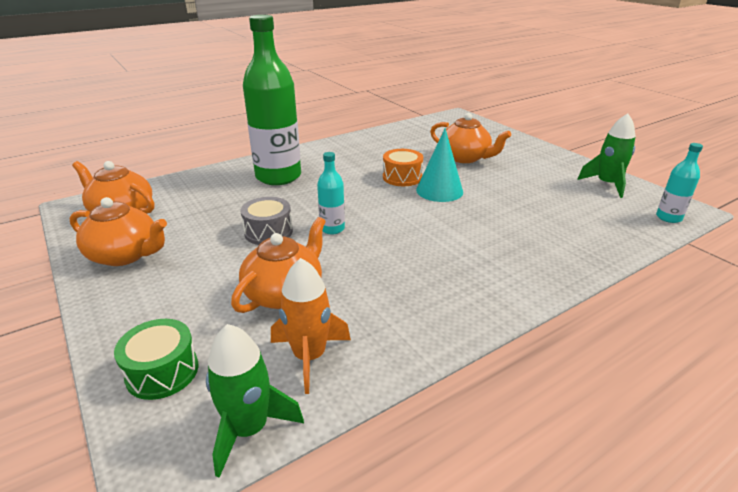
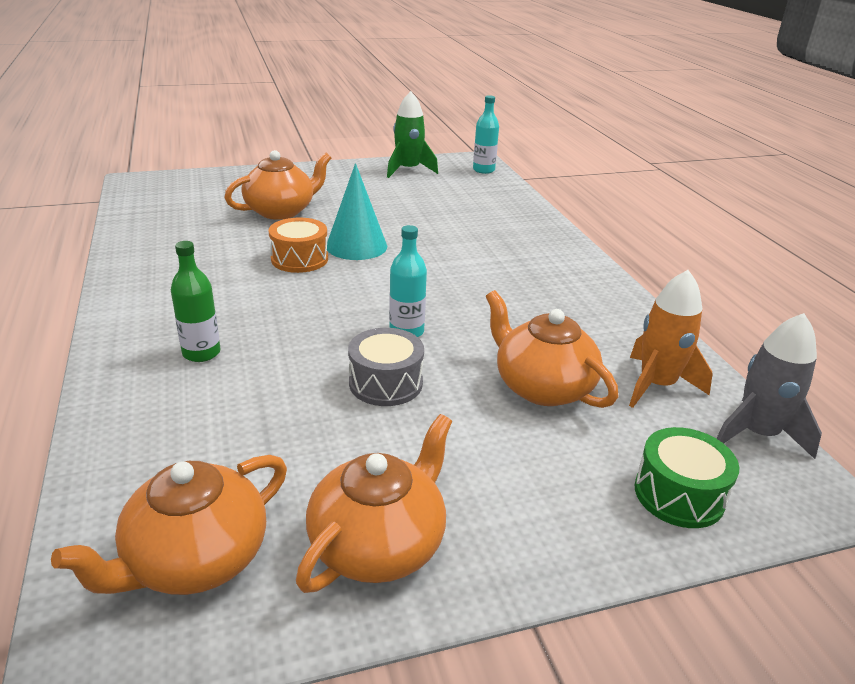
camera: 75 degrees left, 0 degrees up
(249, 429) = (757, 434): green rocket -> grey rocket
(278, 176) = (201, 353): green bottle -> green bottle, size x0.45

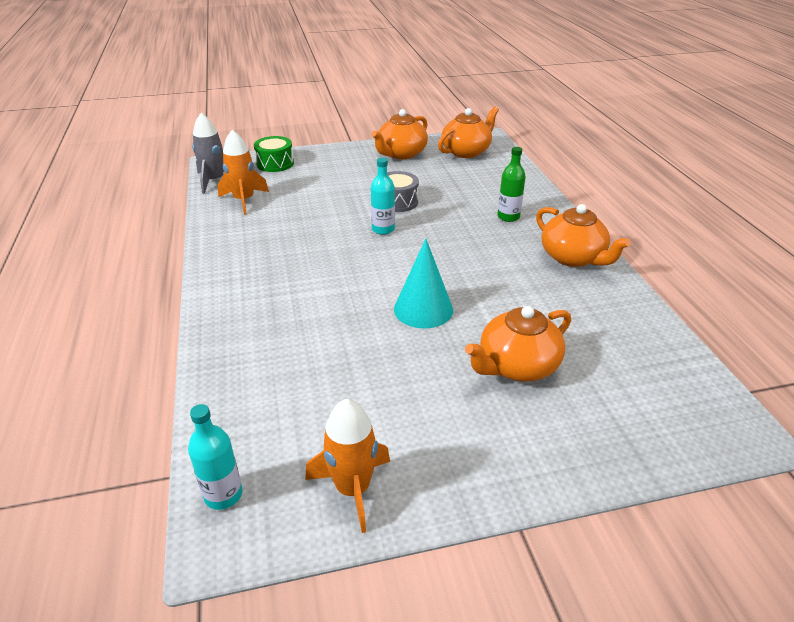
camera: 175 degrees left, 5 degrees up
(299, 259) = (472, 292): orange drum -> none
(408, 170) = (353, 488): green rocket -> orange rocket
(542, 387) = (310, 200): orange teapot -> orange teapot (573, 257)

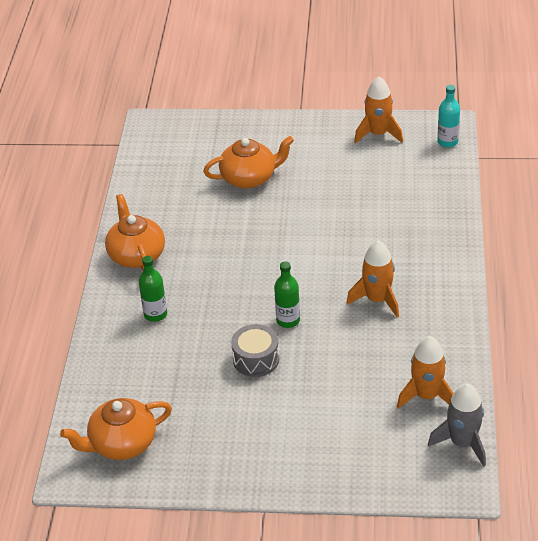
camera: 160 degrees left, 5 degrees up
(275, 163) = (382, 468): green drum -> none
(300, 257) = (377, 300): none -> orange rocket
(383, 229) = (288, 320): turquoise bottle -> green bottle
(401, 154) = (209, 456): orange teapot -> none
(423, 309) = (291, 229): turquoise cone -> none

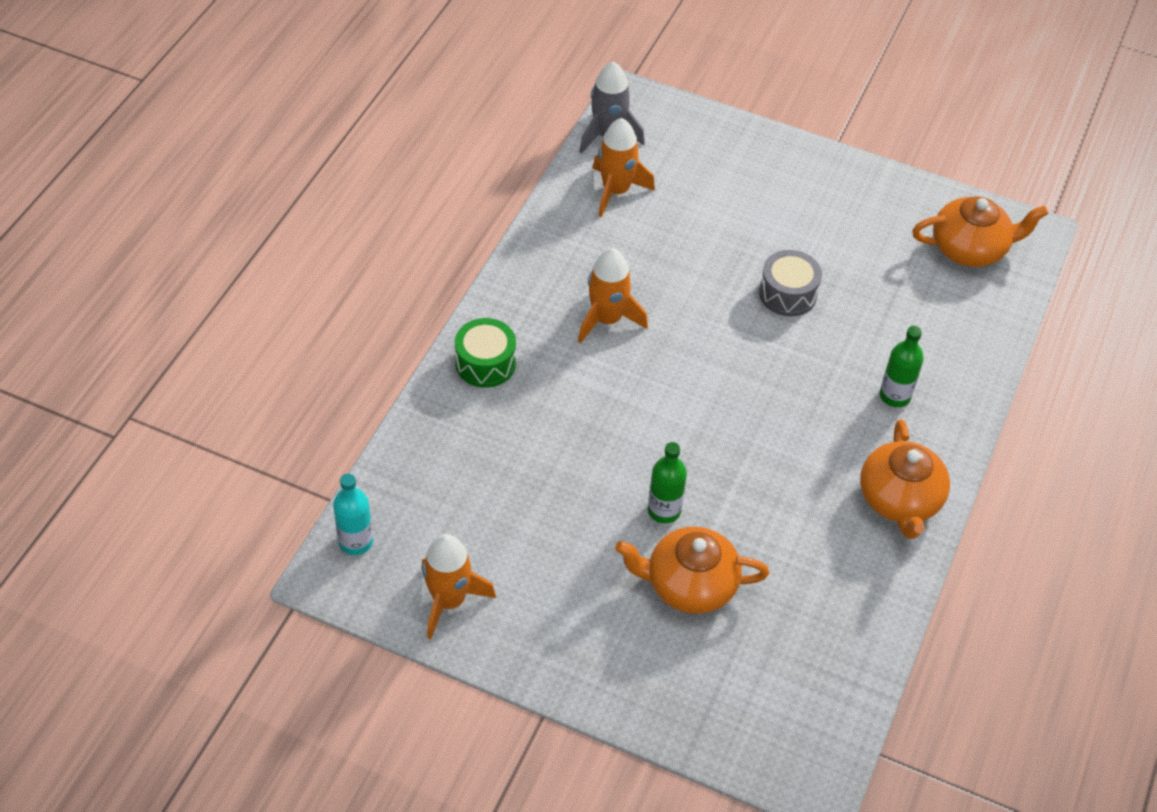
camera: 165 degrees left, 10 degrees up
(288, 320) = (729, 330): green bottle -> green bottle (664, 510)
(440, 248) = (485, 363): none -> green drum

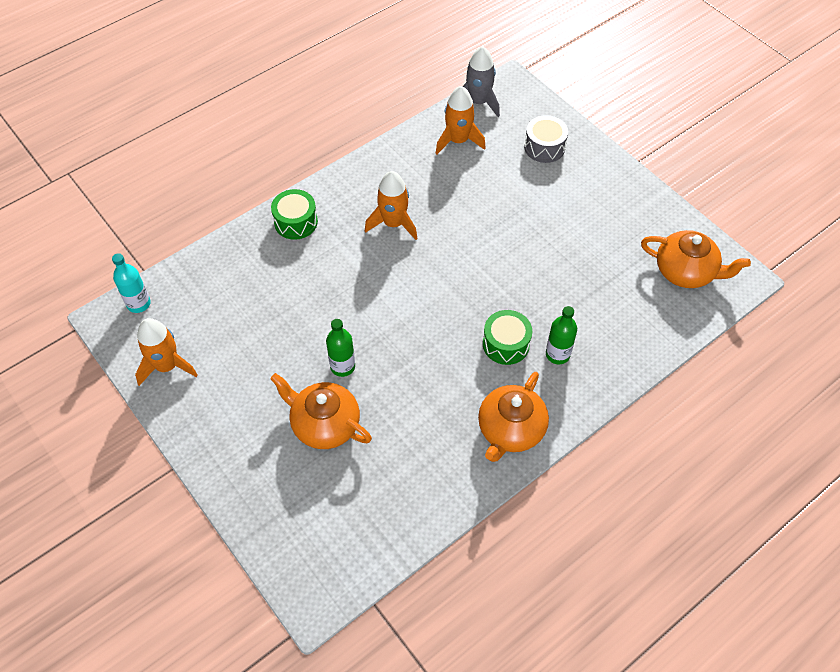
camera: 30 degrees right, 5 degrees up
(788, 294) = (529, 253): grey drum -> grey drum (544, 147)
(831, 407) = (506, 344): none -> green drum

